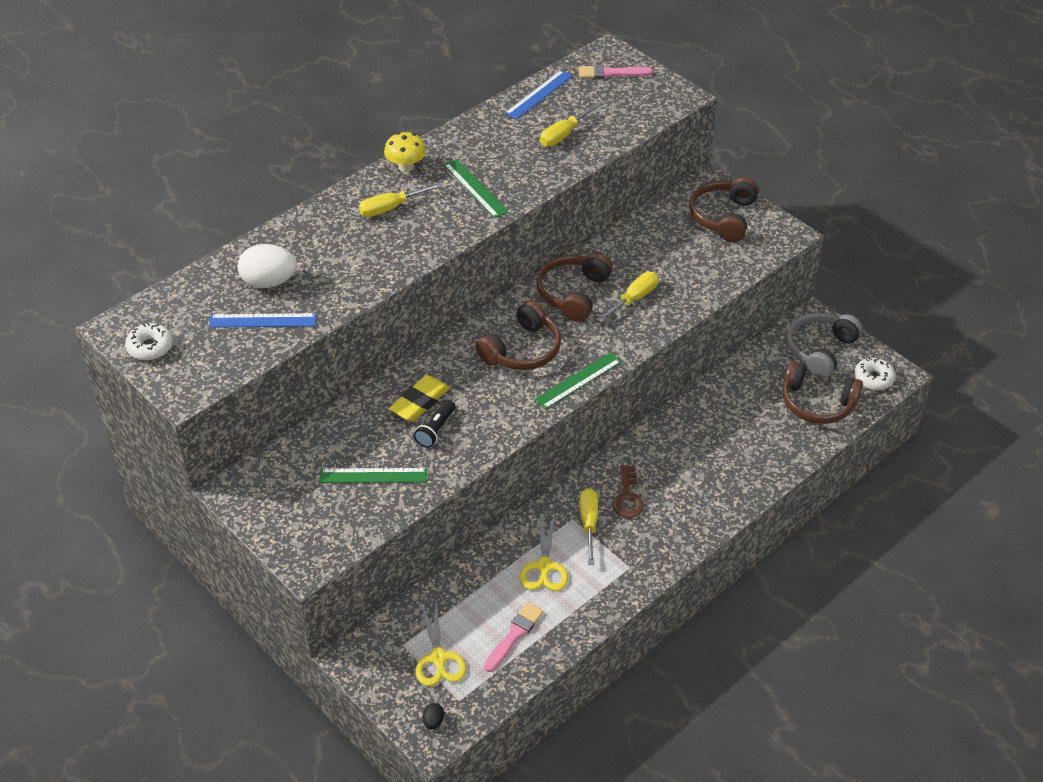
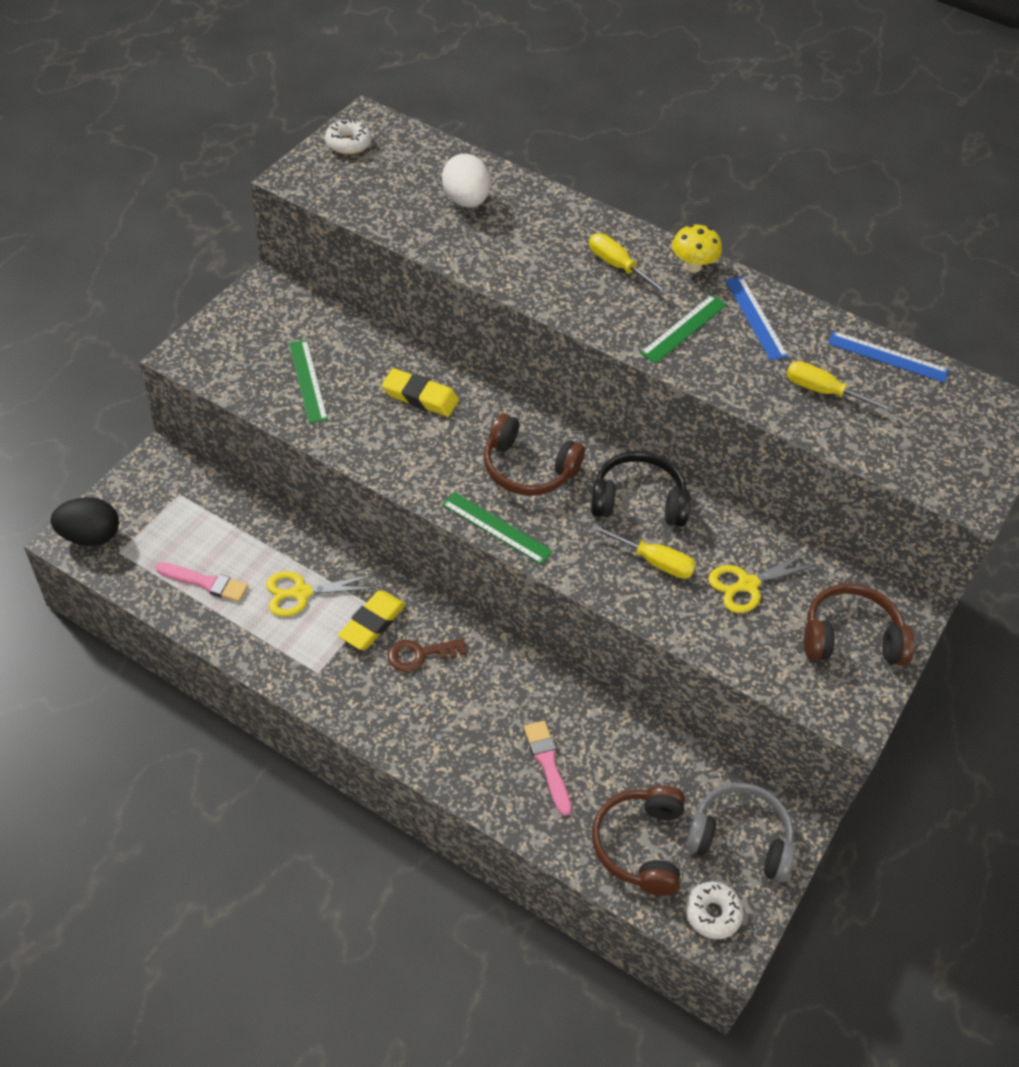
camera: 70 degrees right, 5 degrees up
(262, 320) = (408, 207): blue ruler -> blue ruler (755, 317)
(433, 721) = (90, 536): black egg -> black egg, size x2.26
(435, 430) = (384, 417): black flashlight -> none
(438, 658) = (167, 525): yellow scissors -> yellow scissors (747, 585)
(573, 293) = (638, 500): brown headphones -> black headphones
(589, 523) = (372, 623): yellow screwdriver -> yellow eraser
(611, 73) = (974, 420): pink brush -> pink brush (547, 763)

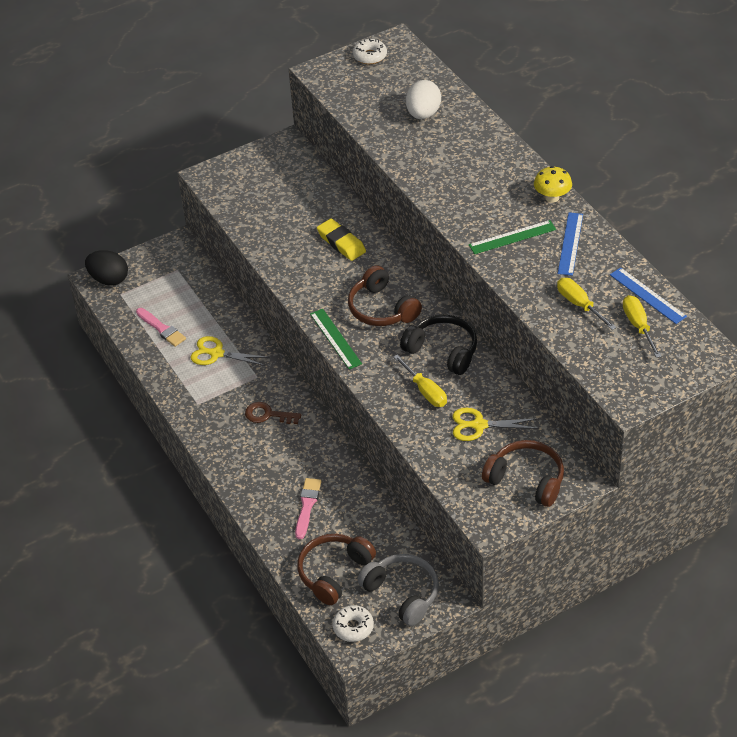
camera: 35 degrees right, 5 degrees down
(308, 381) = (274, 212): green ruler -> none
(372, 623) = (250, 386): yellow eraser -> none
(617, 266) = (497, 184): yellow screwdriver -> yellow screwdriver (638, 325)

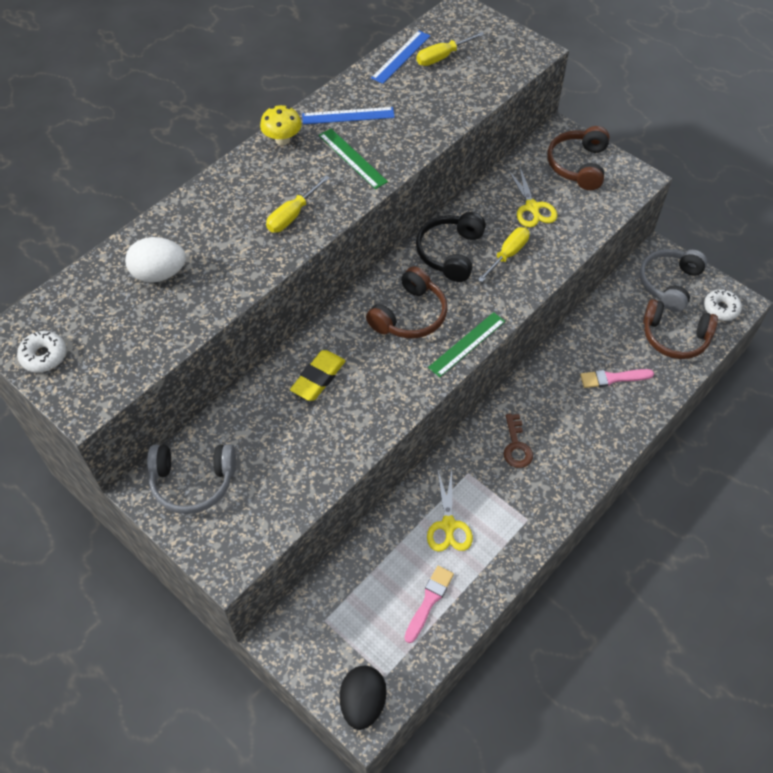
camera: 110 degrees left, 10 degrees up
(280, 166) = (193, 482): none -> grey headphones
(579, 304) = (430, 97): yellow screwdriver -> yellow screwdriver (292, 216)

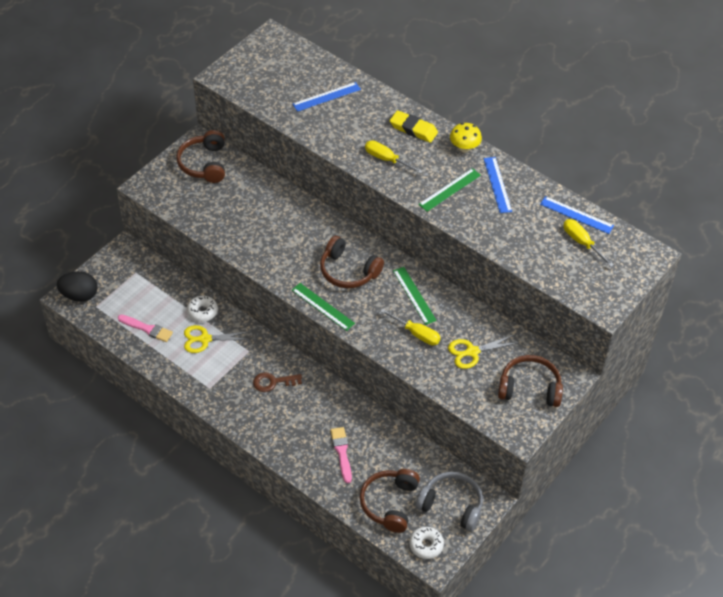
camera: 85 degrees right, 5 degrees down
(44, 356) = (257, 53): white donut -> white donut (202, 311)
(159, 274) = (326, 97): white egg -> blue ruler
(193, 482) = (204, 164): grey headphones -> brown headphones
(318, 378) = (288, 221): yellow eraser -> yellow eraser (413, 129)
(450, 253) = (414, 295): black headphones -> green ruler

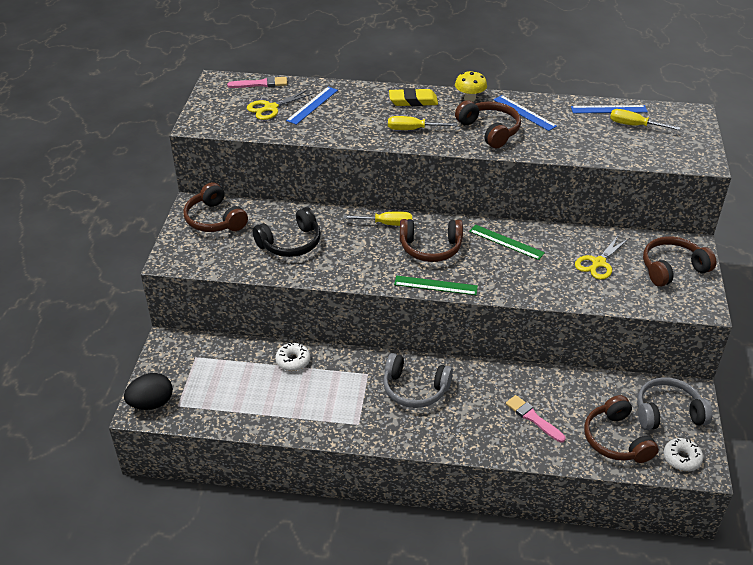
camera: 30 degrees left, 10 degrees down
(147, 329) = (249, 401): pink brush -> pink brush (261, 84)
(205, 339) = (316, 383): yellow scissors -> yellow scissors (271, 108)
(244, 214) = (291, 243): none -> black headphones
(273, 382) = (414, 389): brown key -> grey headphones
(417, 334) = (539, 270): yellow screwdriver -> yellow screwdriver (387, 224)
(449, 189) = (489, 130): green ruler -> brown headphones

